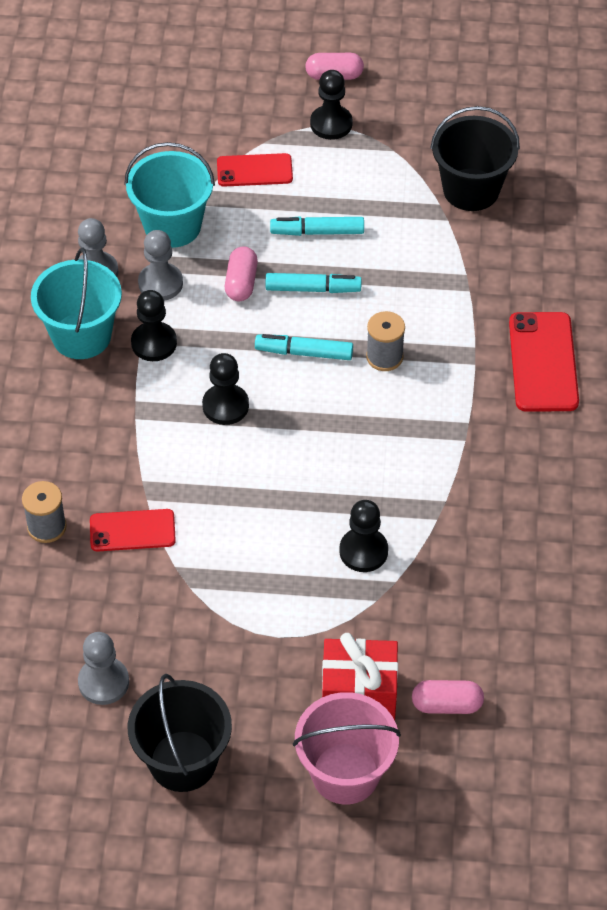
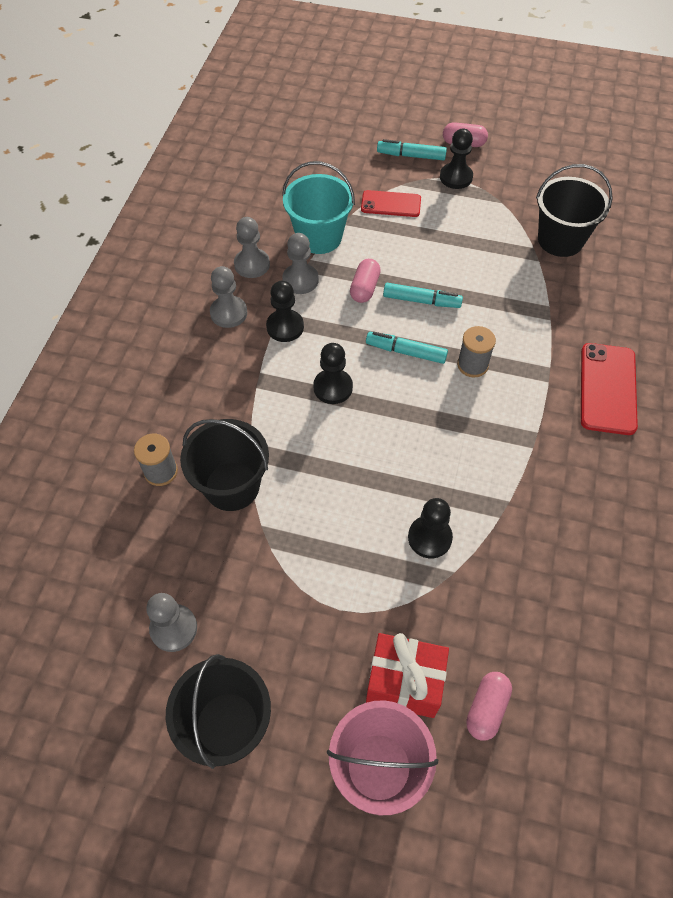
camera: 10 degrees right, 5 degrees up
(81, 336) = (228, 313): turquoise bucket -> grey pawn
(132, 530) = (232, 486): red phone -> black bucket
(317, 232) = (432, 256): turquoise marker -> turquoise marker (411, 156)
(447, 704) = (486, 708): pink capsule -> pink capsule turned 75 degrees counterclockwise

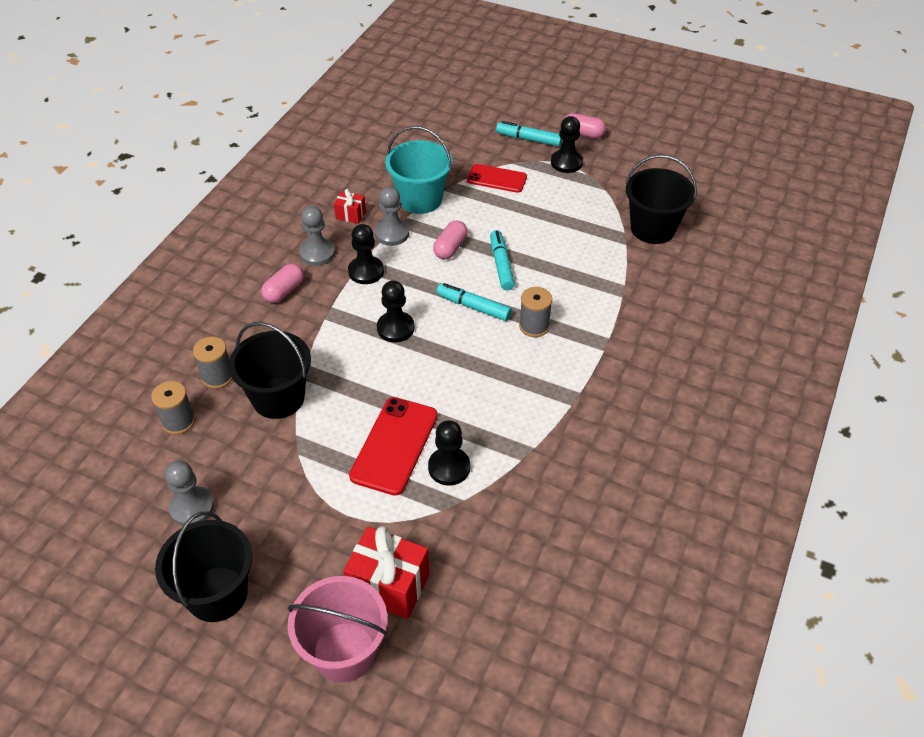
camera: 10 degrees right, 10 degrees down
(132, 530) = (178, 421): none -> grey spool
(252, 264) = (350, 215): grey pawn -> red gift
(421, 301) = (501, 265): turquoise marker -> turquoise marker turned 120 degrees counterclockwise
(486, 708) = (460, 619): pink capsule -> pink capsule (284, 291)
(608, 388) = (660, 364): red phone -> red phone (394, 445)

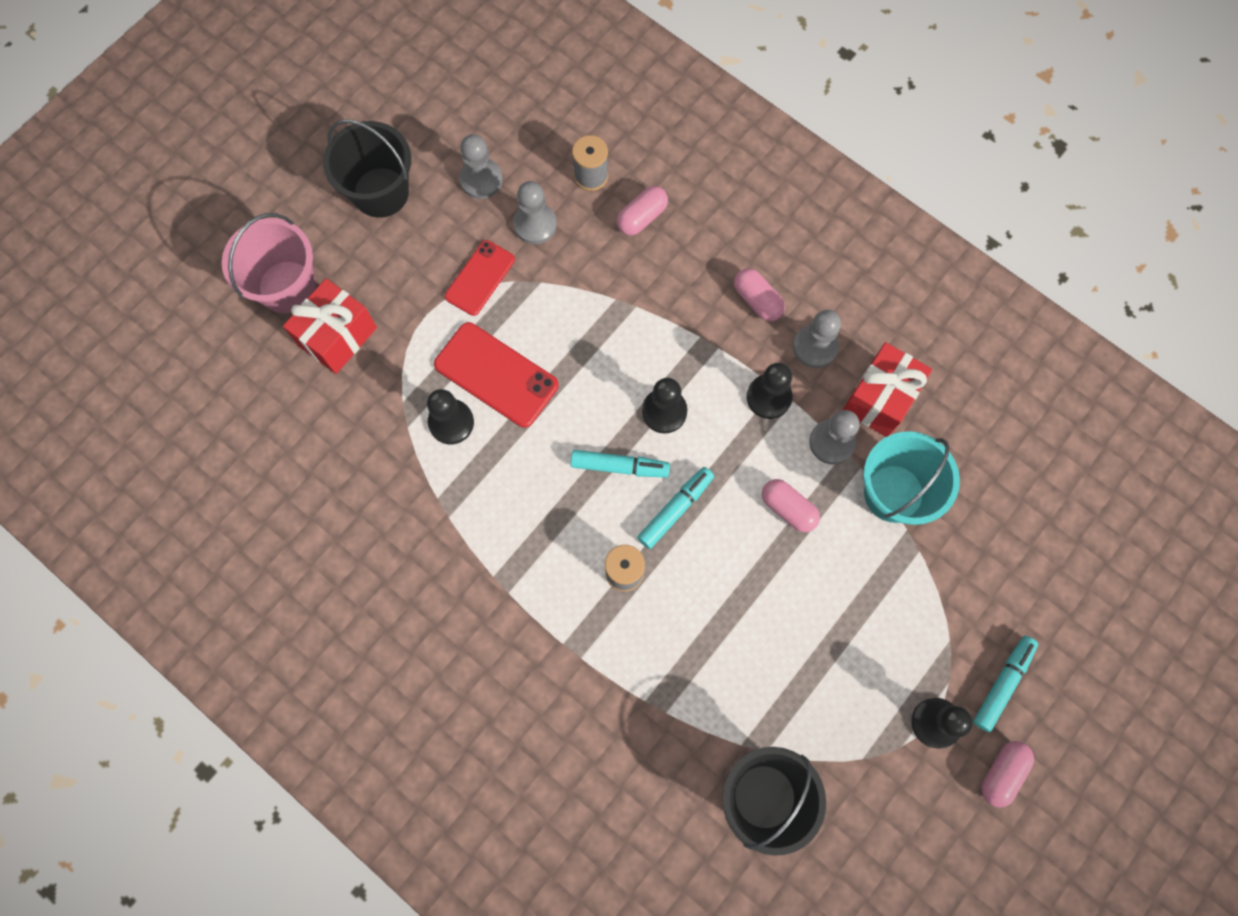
camera: 105 degrees right, 25 degrees up
(217, 377) = (642, 217): grey spool -> pink capsule
(236, 452) = (535, 224): none -> grey pawn
(278, 398) = (594, 272): black bucket -> none
(350, 215) = (879, 399): red gift -> red gift, size x1.94
(497, 179) = (918, 609): red phone -> red phone (480, 278)
(501, 265) = (741, 564): turquoise marker -> turquoise marker (619, 466)

